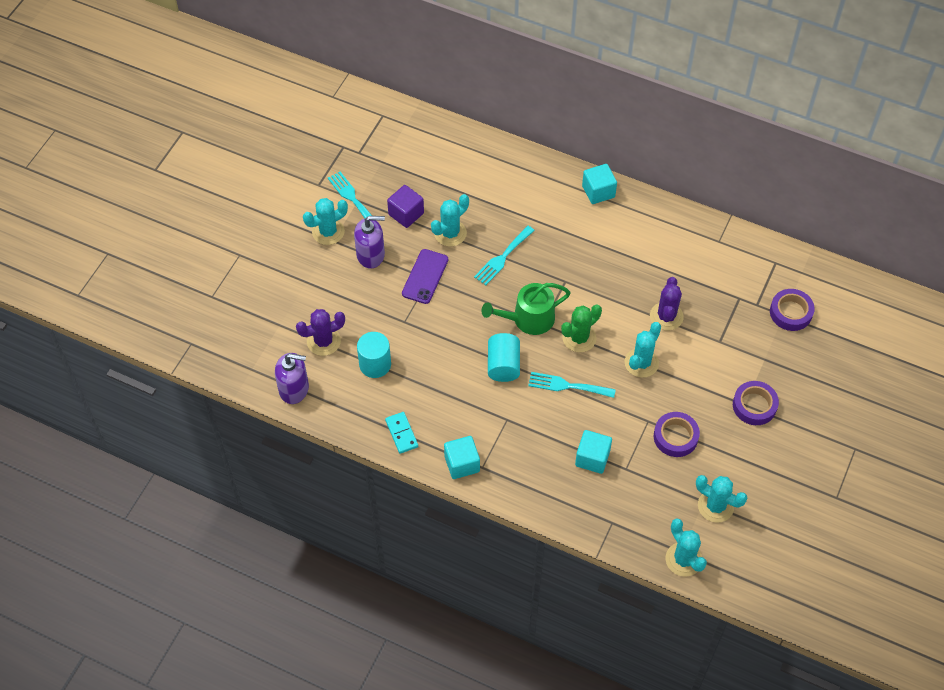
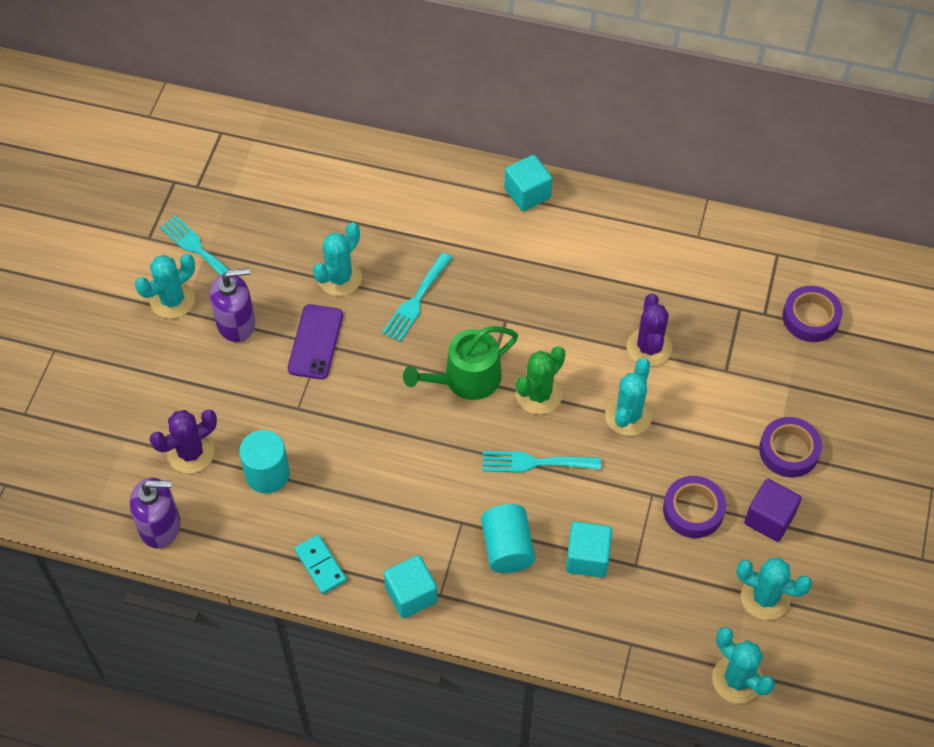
camera: 10 degrees left, 0 degrees up
(406, 214) = (275, 260): purple cube -> purple cube (769, 519)
(503, 365) = (443, 448): turquoise cylinder -> turquoise cylinder (507, 548)

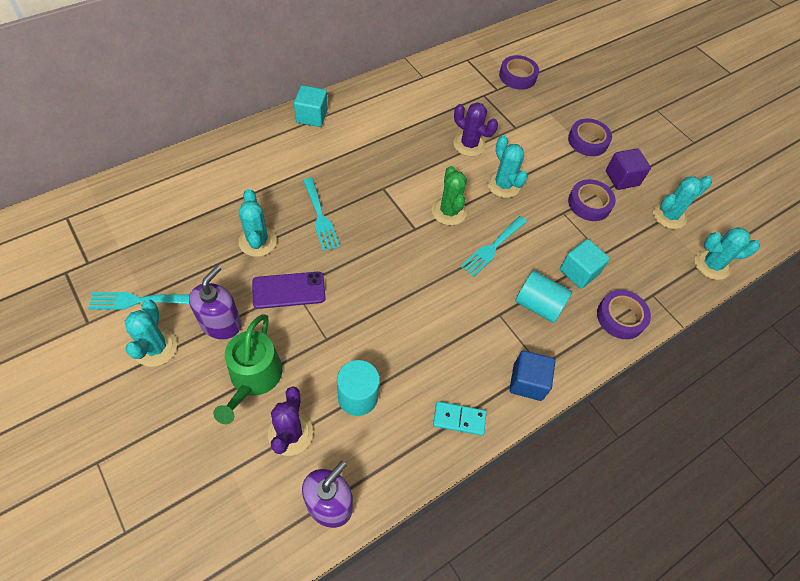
camera: 55 degrees left, 0 degrees up
(315, 342) = (289, 290): purple phone -> purple phone turned 60 degrees counterclockwise
(411, 595) = (527, 382): turquoise cube -> blue cube
(466, 379) = (402, 236): green watering can -> green watering can (253, 378)
(569, 630) = (620, 317): none -> purple tape

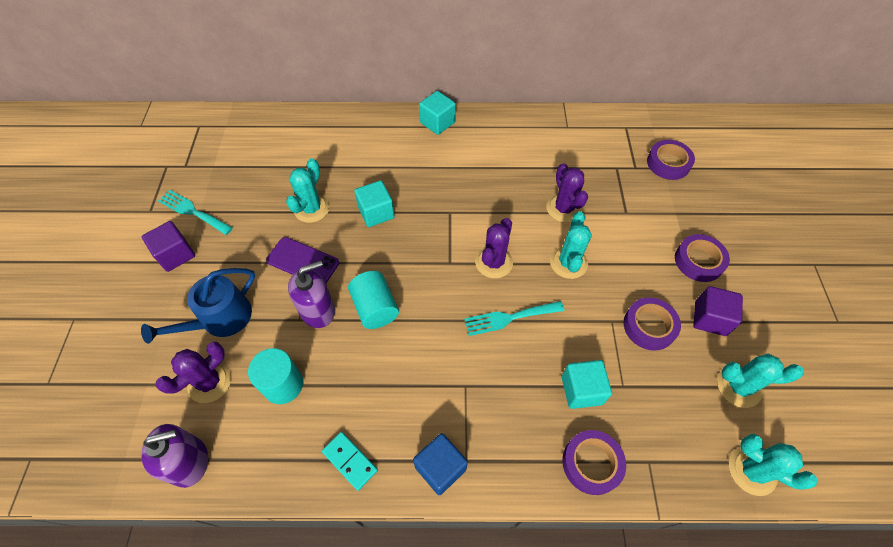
camera: 40 degrees right, 0 degrees up
(155, 347) = (176, 254): turquoise cactus -> purple cube
(221, 323) = (233, 261): purple soap dispenser -> purple soap dispenser (318, 310)
(253, 378) = (220, 319): green watering can -> blue watering can
(320, 217) = (376, 213): turquoise fork -> turquoise cube
(449, 211) = (494, 262): green cactus -> purple cactus
(538, 305) = (511, 399): turquoise cylinder -> turquoise cylinder (375, 308)

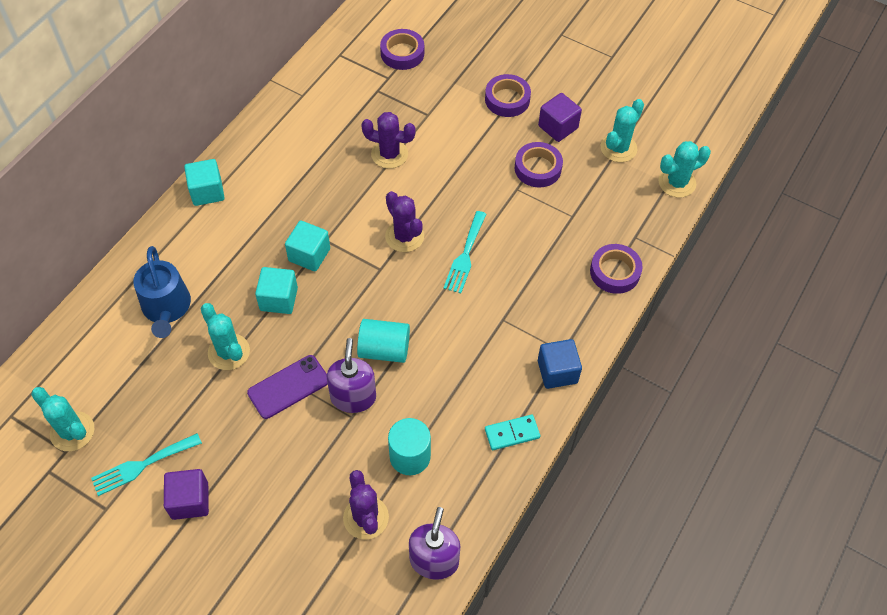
camera: 60 degrees left, 0 degrees up
(220, 319) = (302, 484): blue watering can -> blue watering can (166, 308)
(568, 263) = (445, 184): turquoise cactus -> turquoise cactus (72, 431)
(581, 390) = (558, 244): turquoise cube -> turquoise cube (309, 255)

